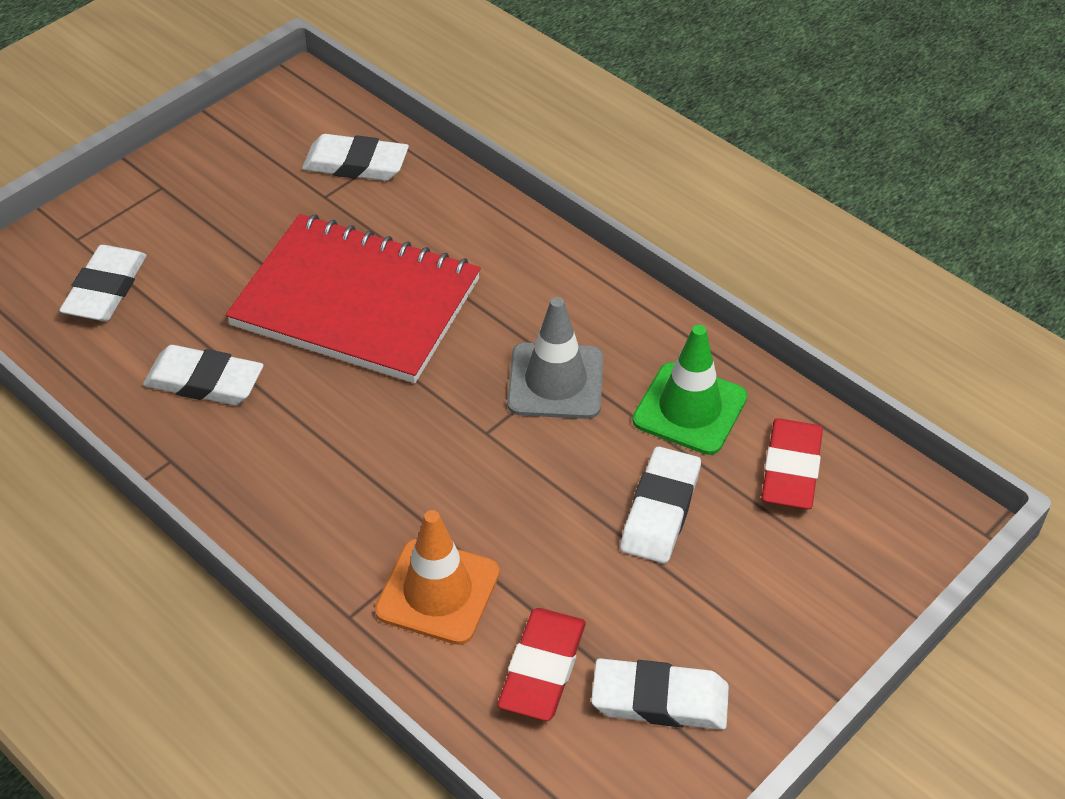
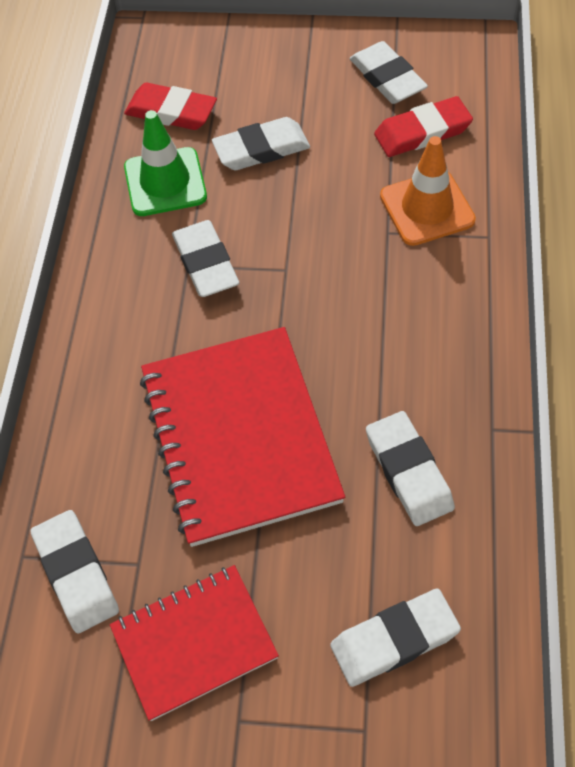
camera: 125 degrees left, 10 degrees up
(235, 193) = (194, 642): none -> red notebook
(555, 381) = (205, 263): grey traffic cone -> white eraser
(791, 469) = (171, 112): red eraser -> red eraser turned 45 degrees clockwise

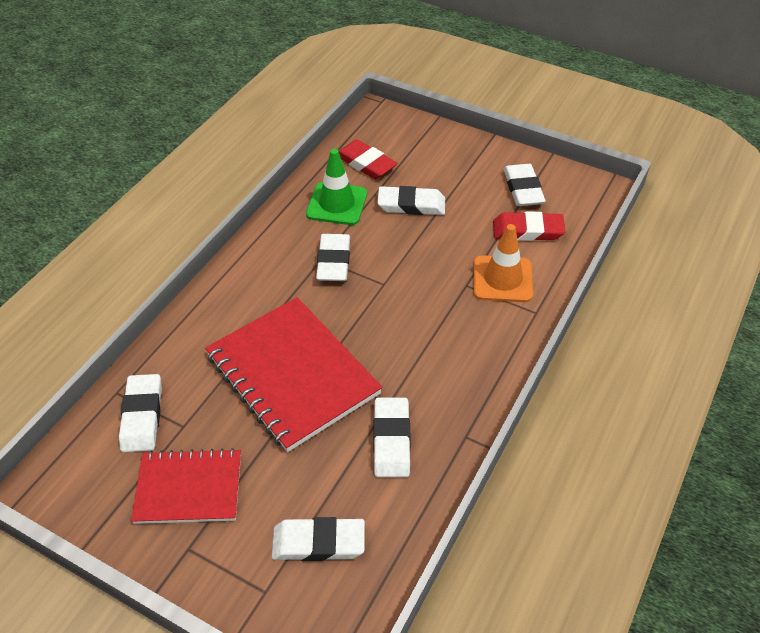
camera: 20 degrees right, 10 degrees down
(239, 437) = (292, 375): red notebook -> red notebook turned 45 degrees counterclockwise

